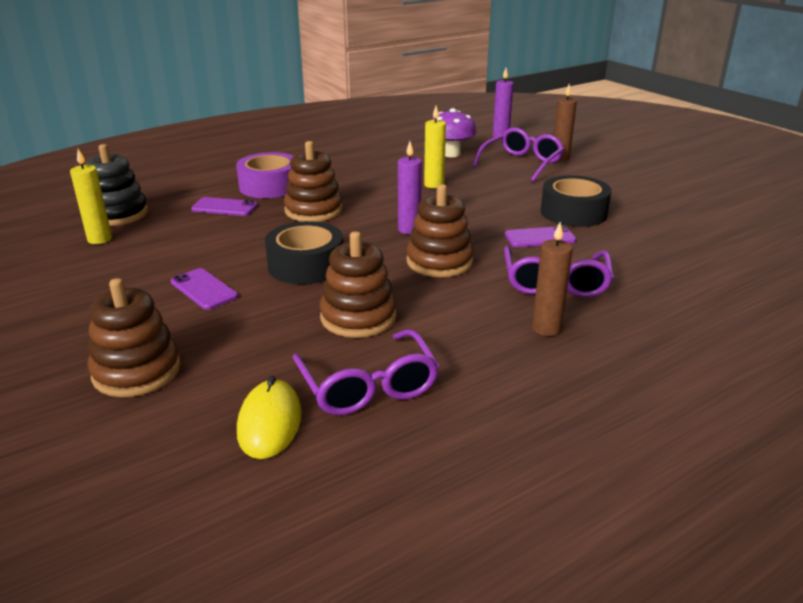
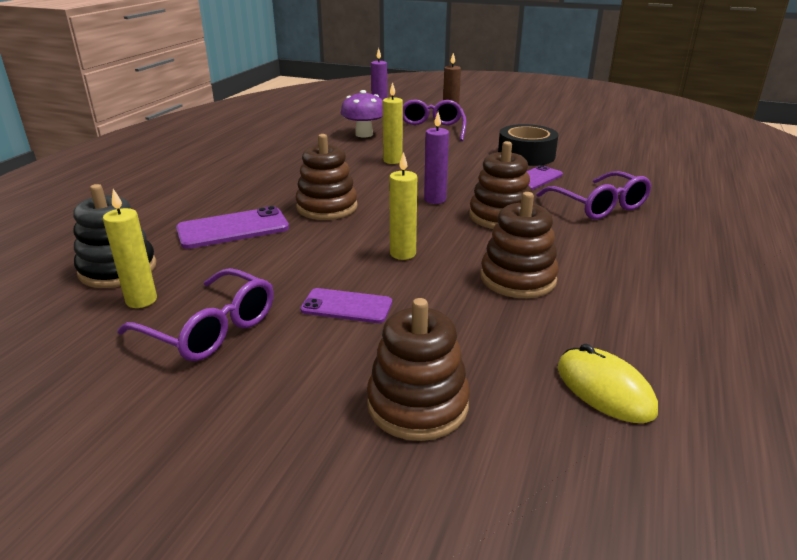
camera: 35 degrees left, 0 degrees up
(224, 207) = (233, 229): purple phone -> purple phone, size x1.51
(269, 186) = (246, 198): purple tape -> none
(306, 265) = (403, 254): black tape -> yellow candle
(368, 386) = (618, 326): purple glasses -> purple glasses (210, 329)
(546, 328) = (649, 238): brown candle -> none

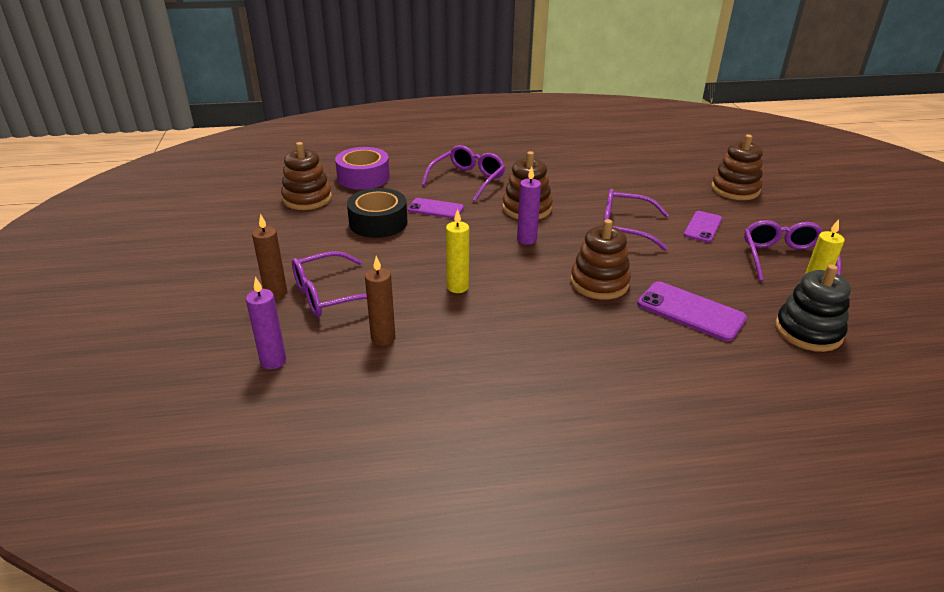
camera: 120 degrees left, 5 degrees up
(346, 306) = (703, 227): purple phone -> purple phone turned 45 degrees clockwise
(364, 134) = (383, 338): purple mushroom -> brown candle
(403, 254) = (625, 228): yellow candle -> purple glasses
(518, 279) = (603, 188): brown stacking toy -> brown stacking toy (307, 198)
(604, 389) = (665, 158): yellow mouse -> none
(633, 164) = (363, 177): none -> purple tape

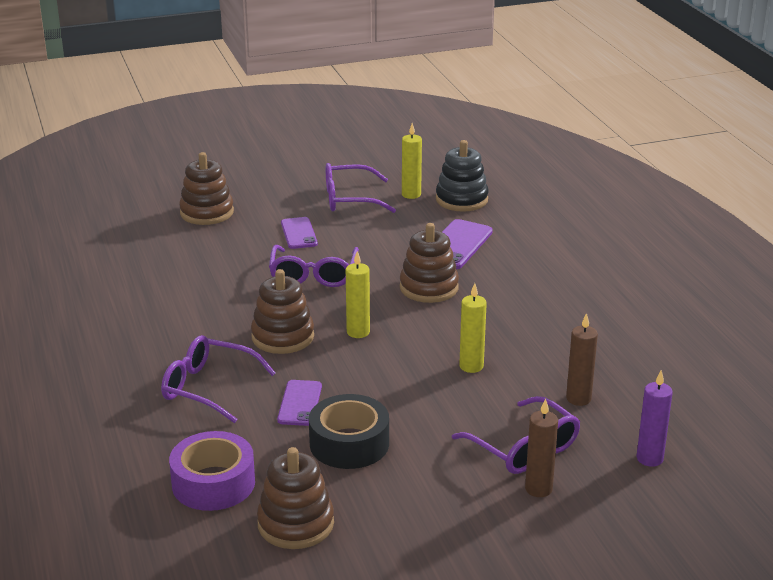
camera: 100 degrees left, 5 degrees down
(526, 239) = (358, 332): purple candle -> yellow candle
(703, 227) = (299, 233): purple phone -> purple phone turned 60 degrees clockwise

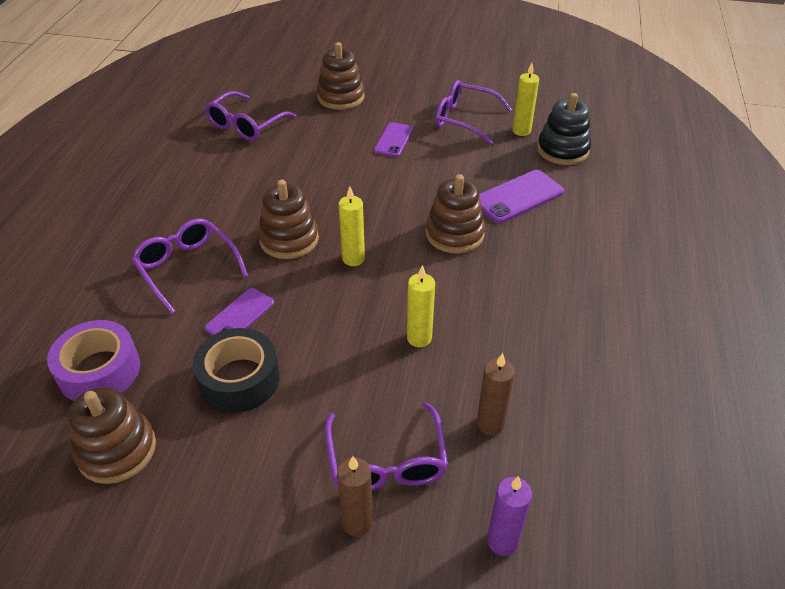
camera: 30 degrees right, 15 degrees up
(313, 275) = (369, 185): purple glasses -> purple glasses (246, 125)

